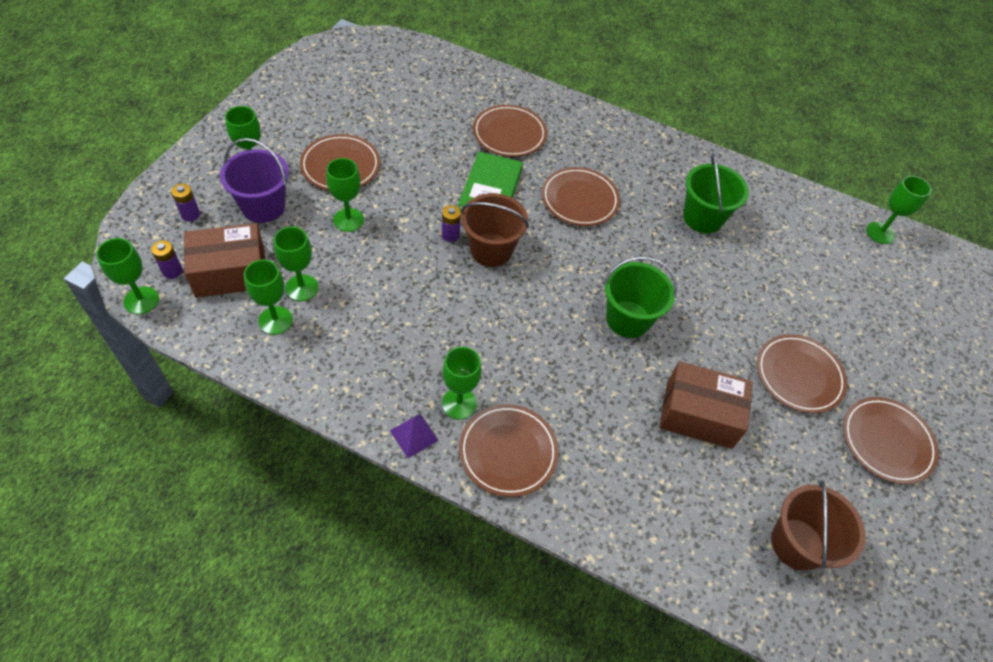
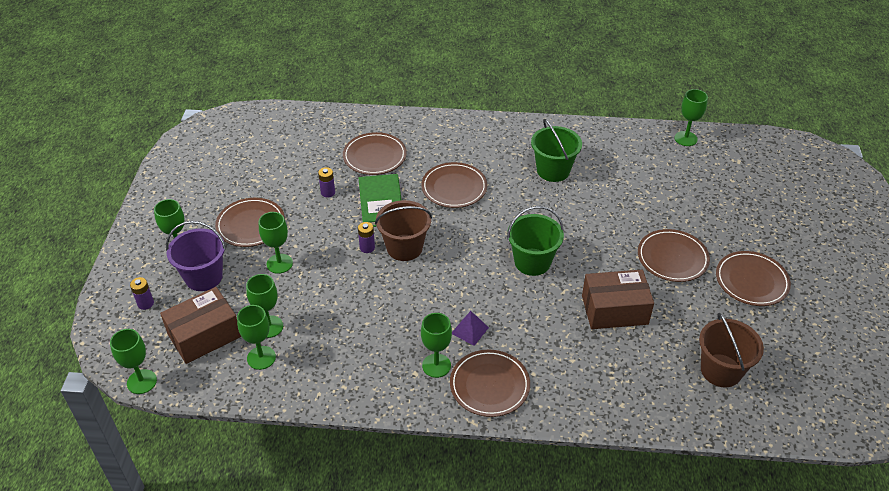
camera: 15 degrees left, 10 degrees down
(172, 271) = (155, 351): purple battery -> purple battery (328, 192)
(414, 435) = (413, 400): purple pyramid -> purple pyramid (470, 330)

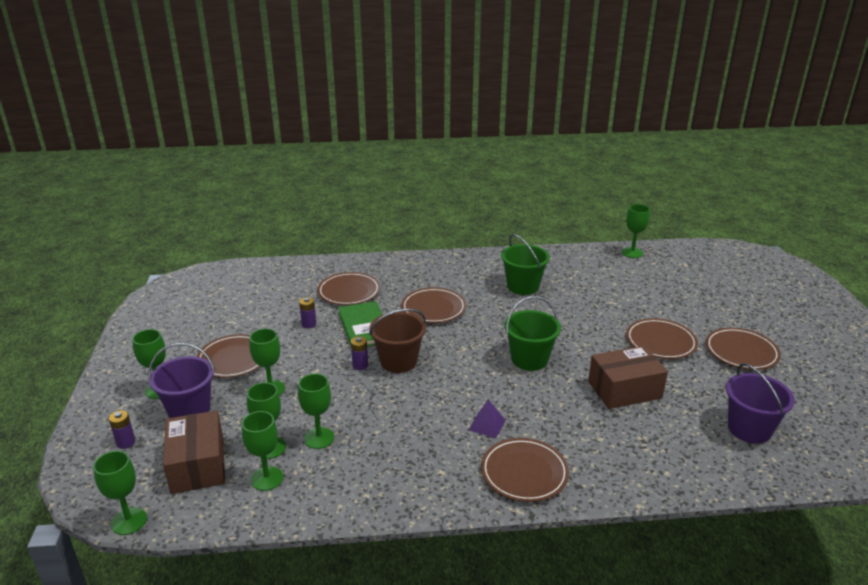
camera: 10 degrees left, 15 degrees down
(204, 335) = (198, 465): brown box -> brown box turned 60 degrees counterclockwise
(436, 365) = (462, 461): green goblet -> green goblet (319, 438)
(721, 370) = (749, 429): brown bucket -> purple bucket

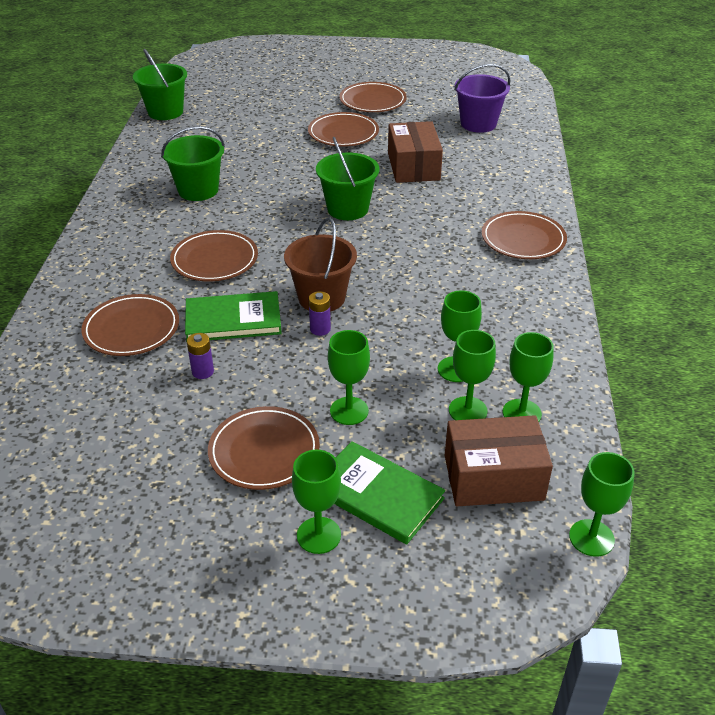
camera: 80 degrees left, 10 degrees up
(126, 442) = (439, 562): purple battery -> none
(189, 410) = (377, 494): purple bucket -> green book
(487, 425) = (451, 250): purple pyramid -> none
(632, 253) = (165, 112): green goblet -> green bucket

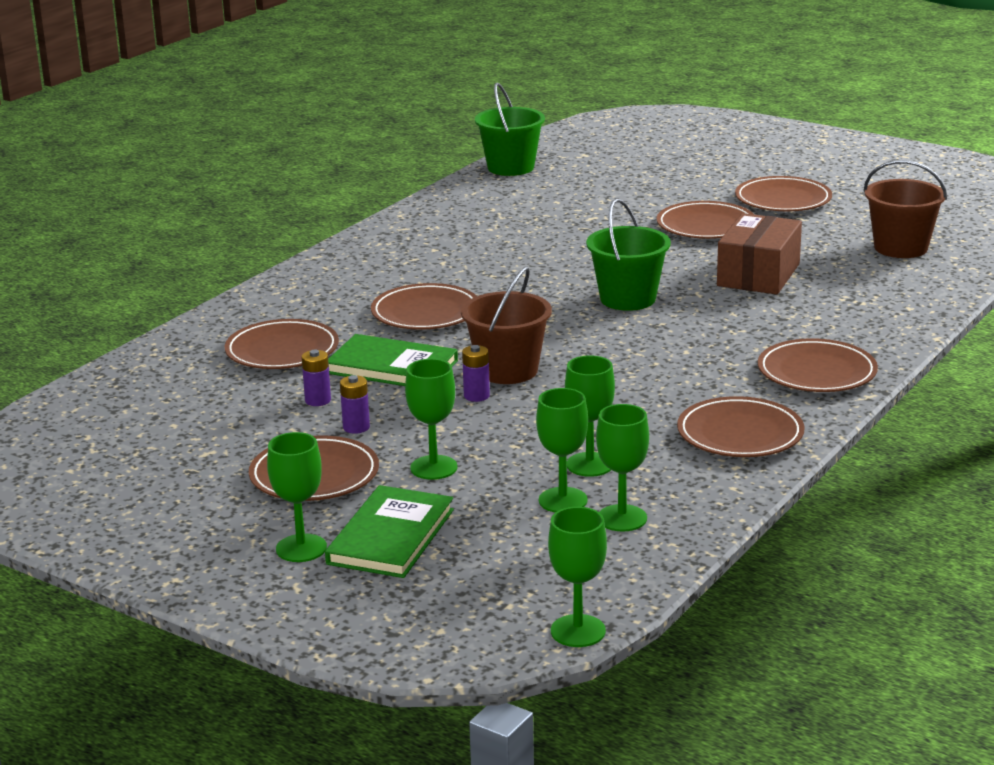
camera: 30 degrees right, 15 degrees down
(198, 190) = (472, 248): green bucket -> none
(256, 390) = (356, 427): none -> purple battery
(377, 494) = (391, 536): green book -> green book turned 45 degrees clockwise
(478, 124) = (900, 248): purple bucket -> brown bucket
(493, 477) = (527, 558): brown box -> none
(526, 308) = (740, 434): none -> brown plate

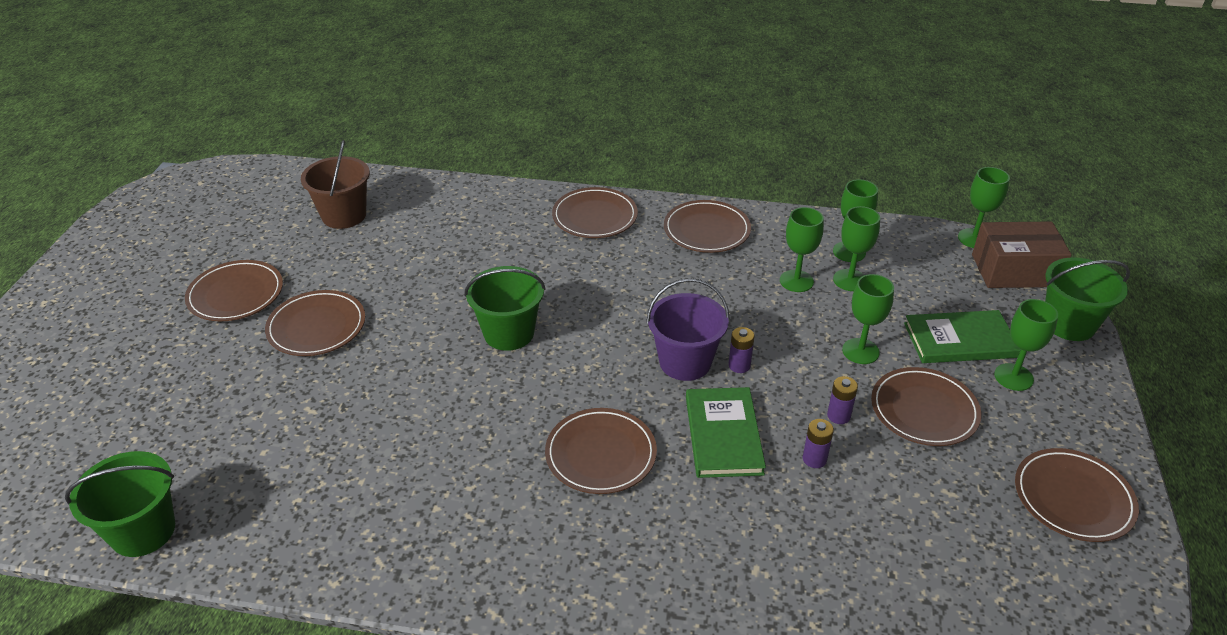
camera: 115 degrees left, 15 degrees up
(282, 350) = (740, 530): brown plate -> brown plate (1073, 498)
(342, 630) = (1069, 324): none -> green bucket
(507, 370) = (685, 362): brown bucket -> purple bucket
(758, 275) = (427, 274): brown box -> brown box (1014, 270)

